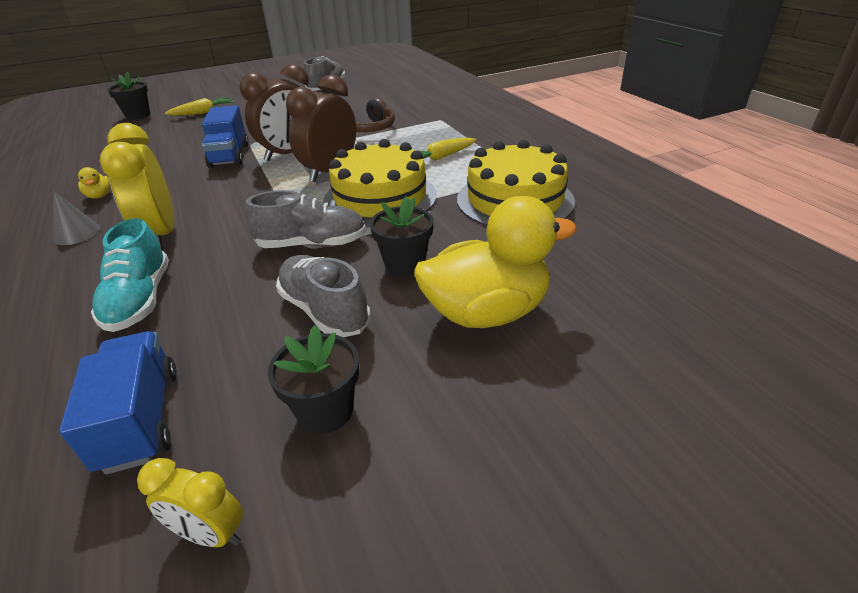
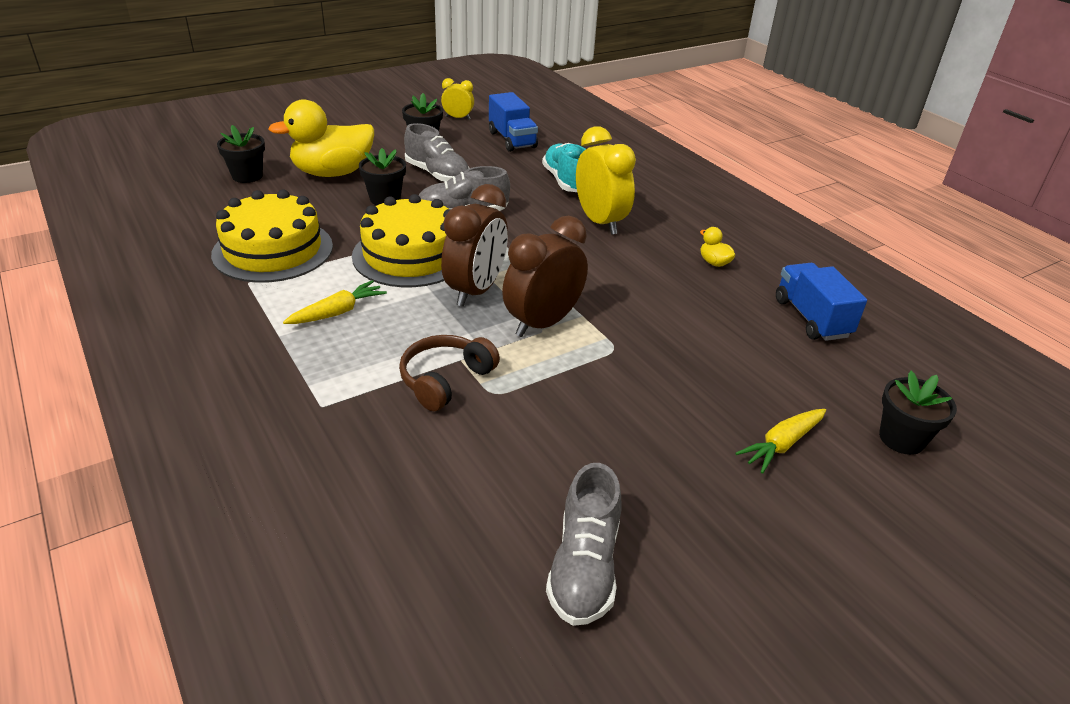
camera: 170 degrees right, 0 degrees up
(76, 233) = (679, 225): grey cone -> none
(229, 156) = (624, 322): blue truck -> blue truck (811, 318)
(614, 303) = (247, 176): none -> black flower pot

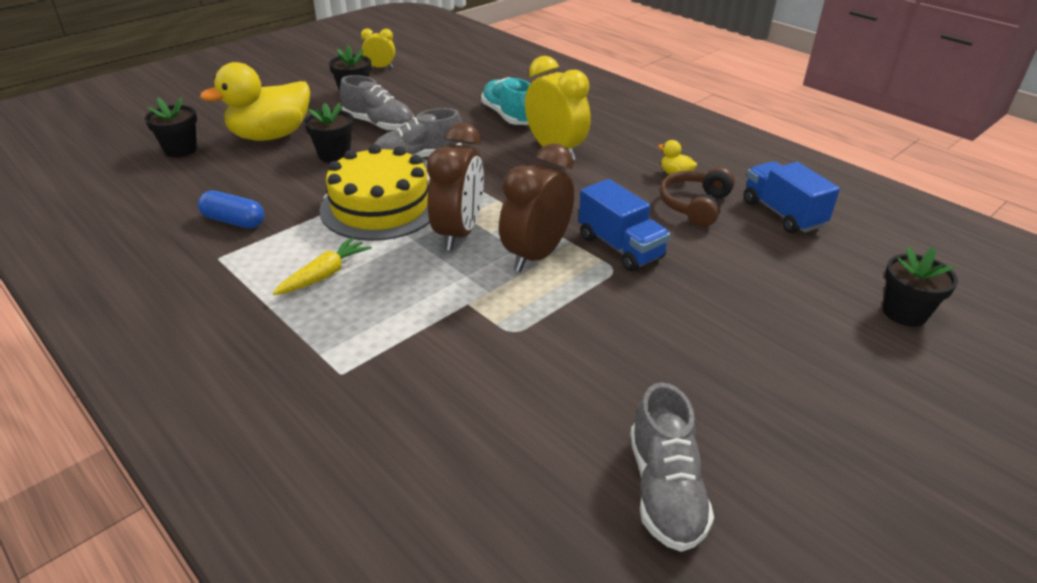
camera: 10 degrees left, 0 degrees up
(273, 250) = (234, 221): yellow cake -> blue capsule
(445, 380) = (460, 326): brown headphones -> brown headphones (695, 205)
(512, 140) = (441, 83): blue truck -> blue truck (620, 247)
(782, 445) = (802, 336): yellow carrot -> none

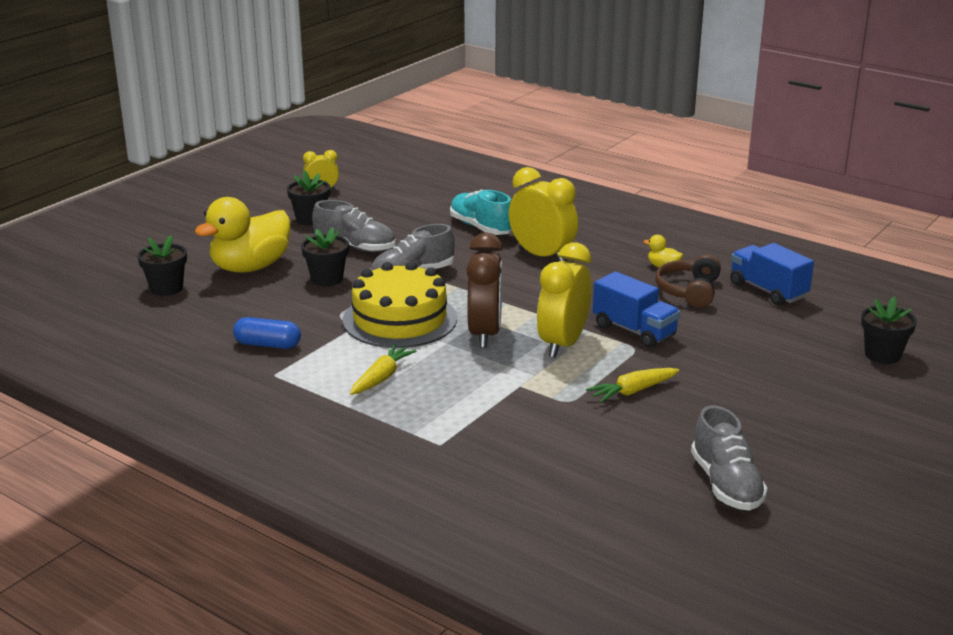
camera: 10 degrees left, 10 degrees down
(536, 255) = (563, 344): brown clock -> yellow clock
(592, 328) = (632, 391): none -> yellow carrot

